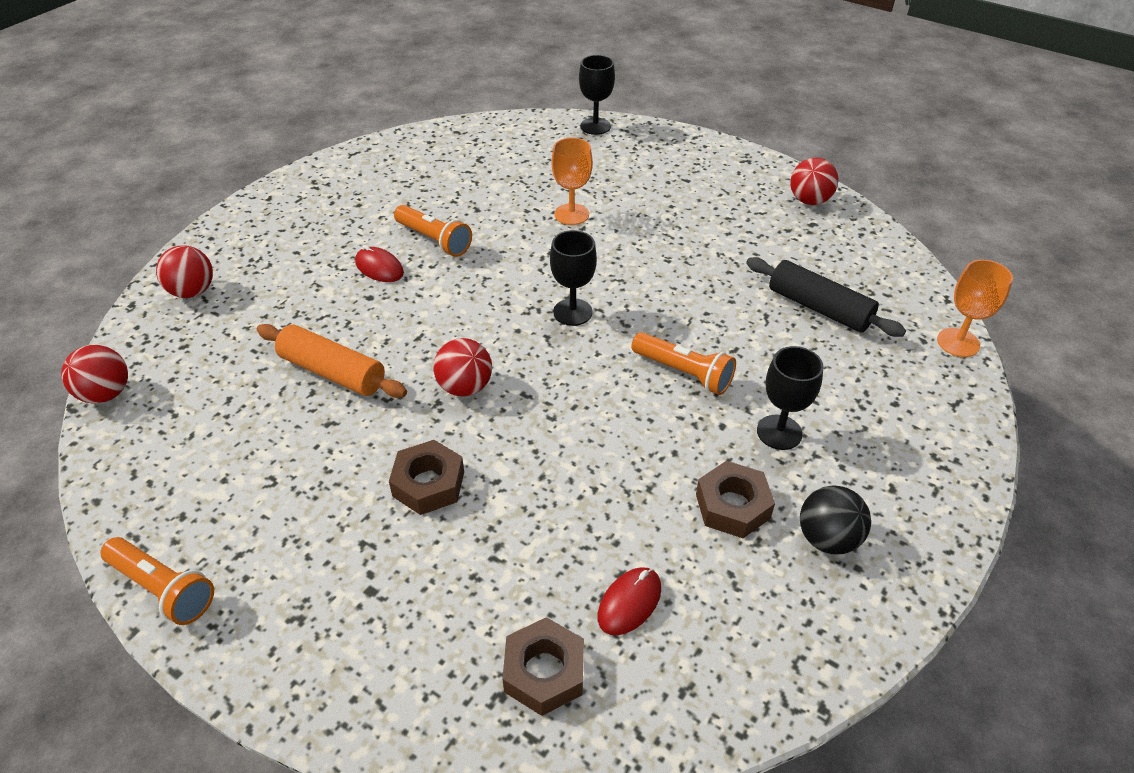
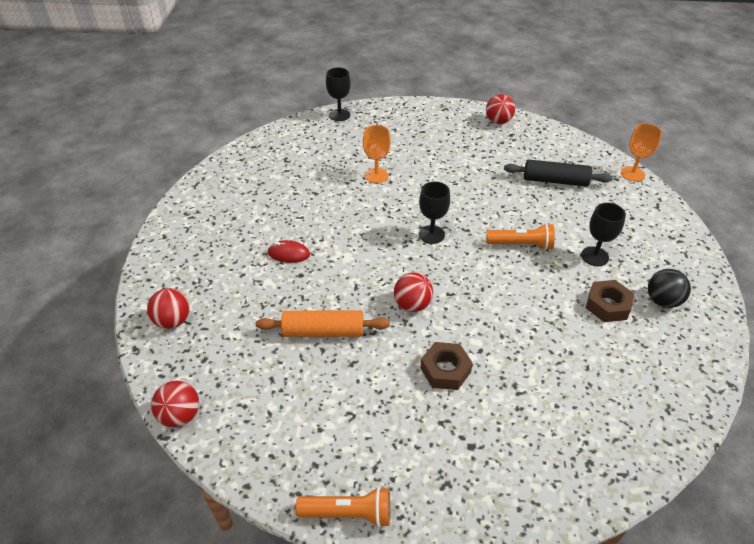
camera: 30 degrees left, 0 degrees up
(434, 240) = (307, 222): orange flashlight -> none
(544, 672) = (598, 438): brown nut -> none
(629, 602) = (605, 380): red mouse -> none

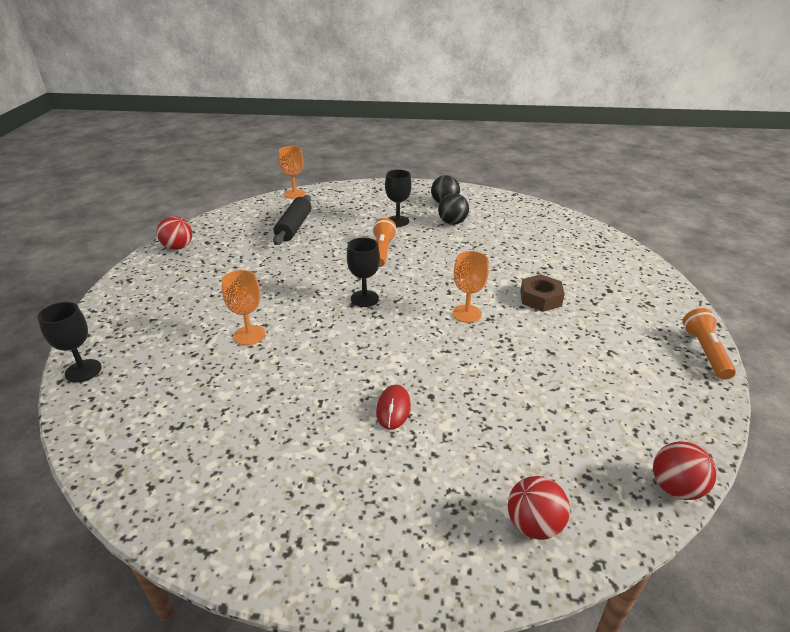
camera: 90 degrees left, 10 degrees down
(323, 331) = (516, 373): orange rolling pin -> none
(412, 305) = (467, 313): red ball -> orange goblet
(607, 305) = (452, 223): brown nut -> black ball

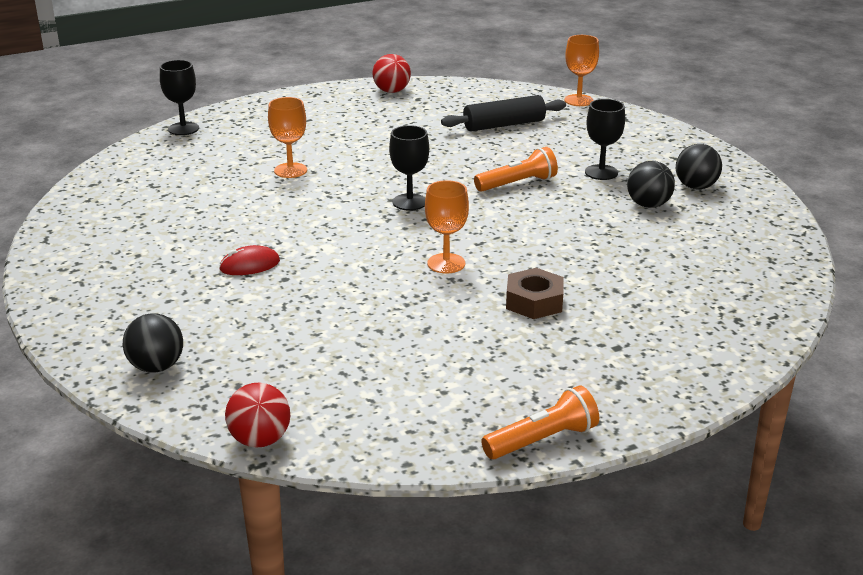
camera: 60 degrees right, 5 degrees down
(533, 524) = (156, 367): red ball -> black ball

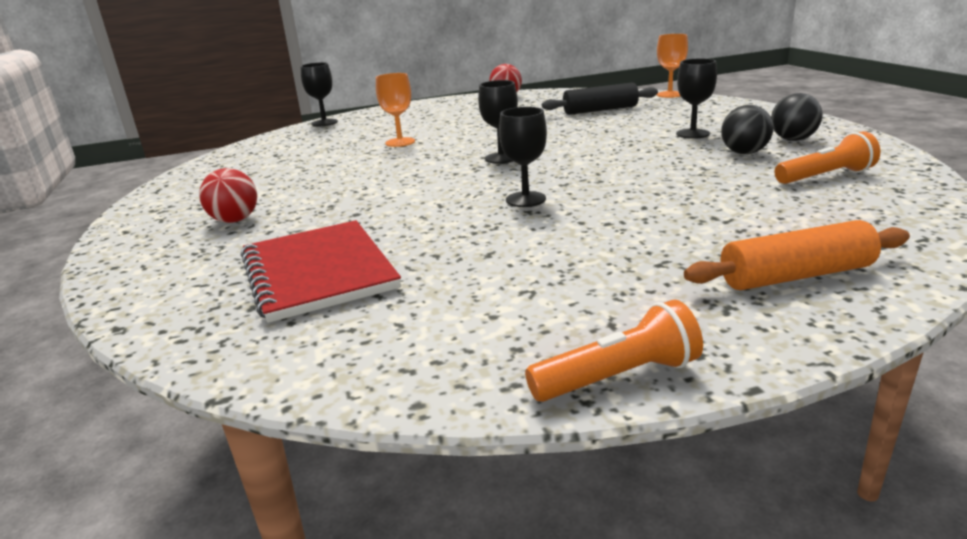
camera: 10 degrees right, 5 degrees down
(156, 367) = (176, 289): black ball -> none
(249, 265) = (327, 204): red mouse -> none
(260, 440) = (240, 368): red ball -> red ball (235, 220)
(280, 349) = (318, 272): none -> red notebook
(446, 263) = (525, 199): orange goblet -> black goblet
(517, 184) = (609, 143): orange flashlight -> orange flashlight (825, 176)
(534, 301) = (618, 228): brown nut -> none
(672, 353) = (796, 276): none -> orange rolling pin

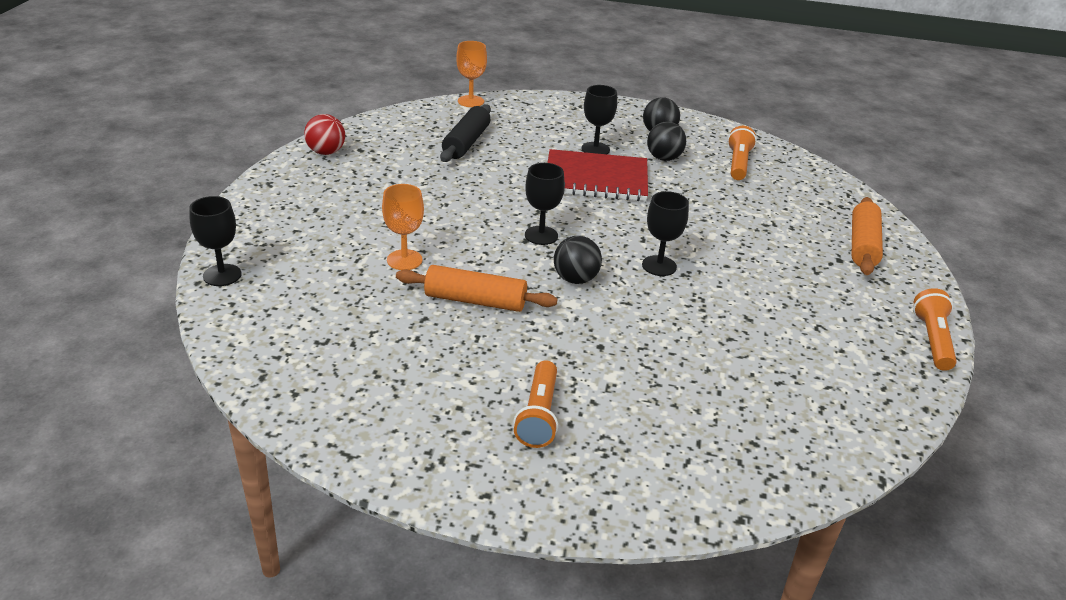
camera: 65 degrees left, 10 degrees up
(235, 220) = (538, 415): red ball -> orange flashlight
(318, 272) = (716, 397): red notebook -> red notebook (596, 179)
(373, 168) = (475, 300): none -> orange rolling pin
(450, 182) = (575, 279): none -> black ball

